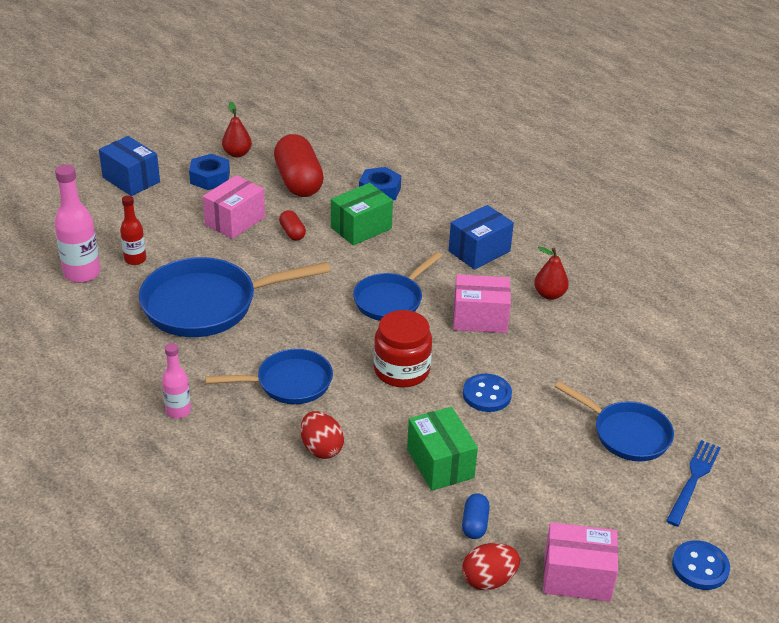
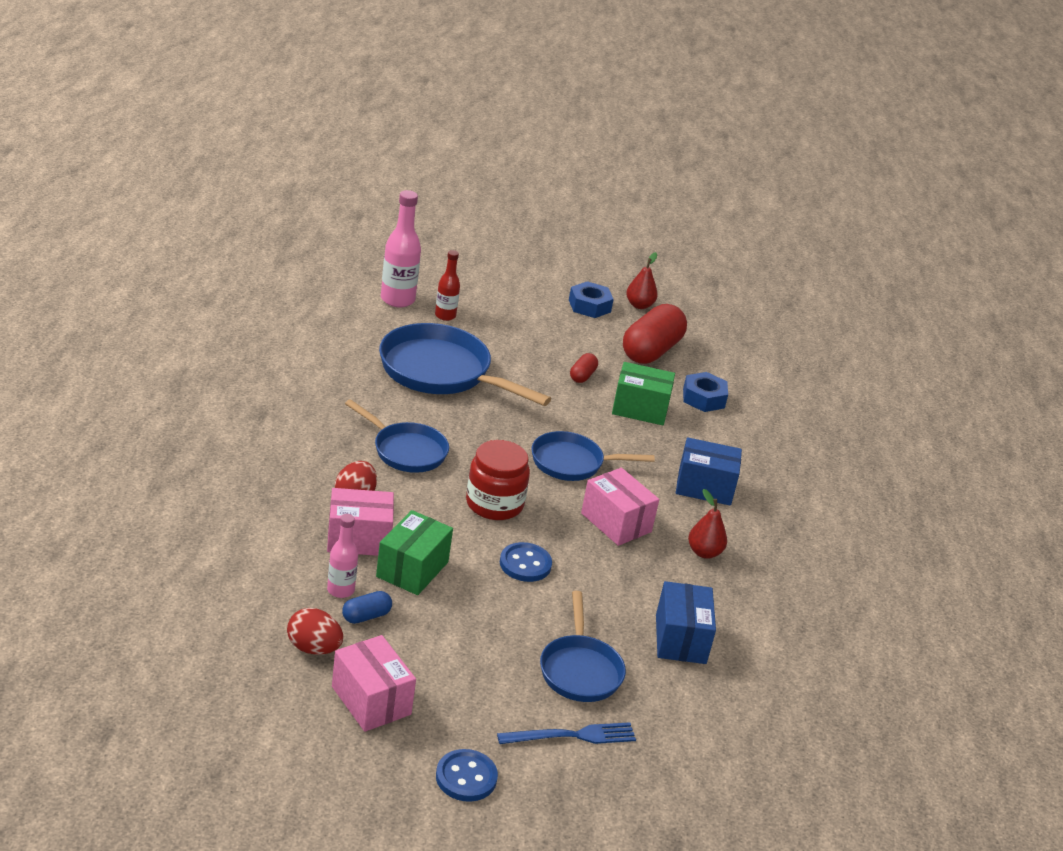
camera: 45 degrees right, 5 degrees down
(131, 180) = (532, 271): blue box -> blue box (680, 639)
(178, 411) = (311, 410): pink bottle -> pink bottle (340, 590)
(235, 221) = (555, 341): pink box -> pink box (358, 539)

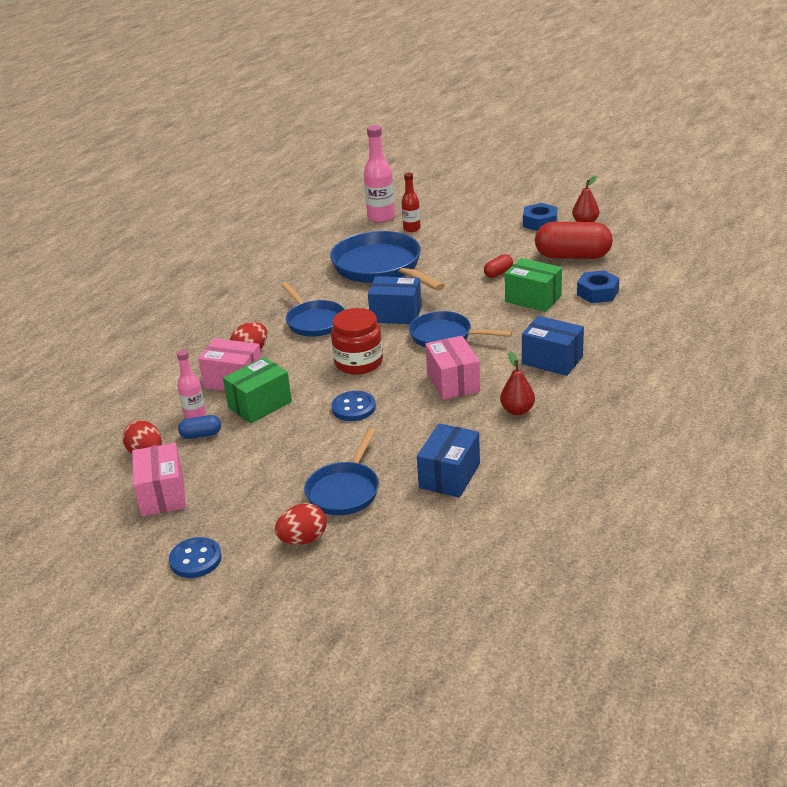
camera: 30 degrees right, 0 degrees up
(498, 436) = (396, 314): none -> blue box
(572, 736) = (303, 539): blue fork -> red egg
(651, 351) = (573, 256): red capsule -> red capsule turned 45 degrees clockwise

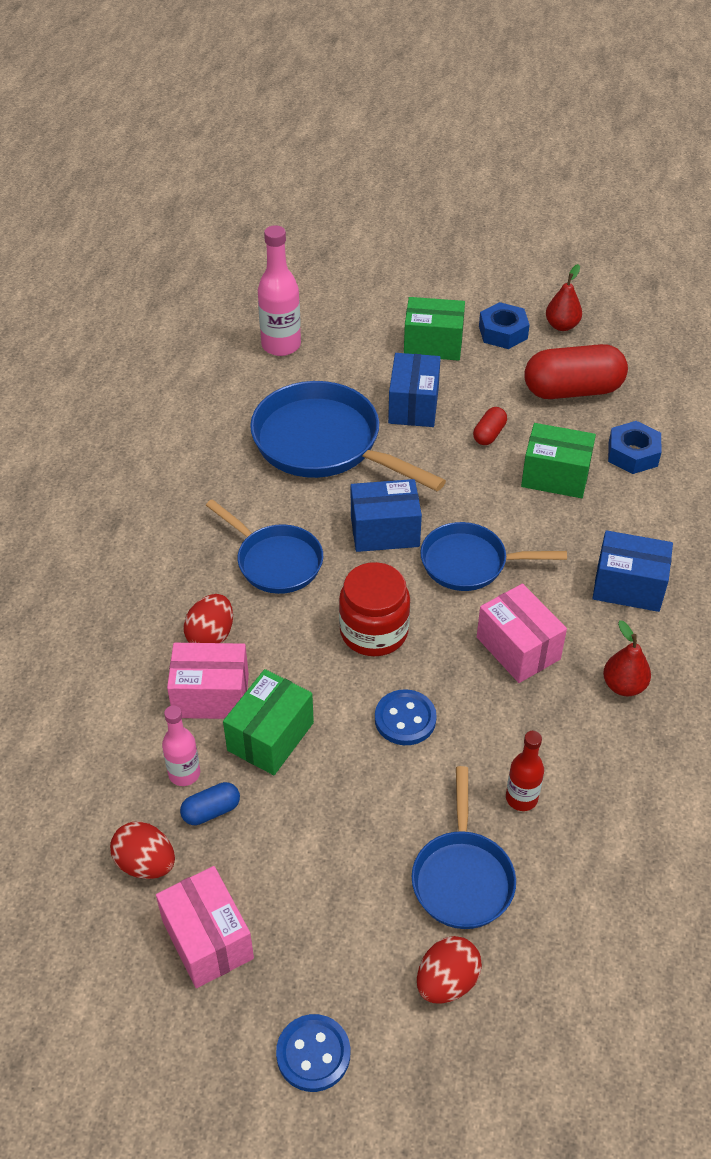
camera: 20 degrees left, 15 degrees up
(412, 228) = (334, 363): red bottle -> red bottle (521, 798)
(449, 476) = (588, 822): blue box -> blue box (413, 406)
(486, 225) = (433, 344): none -> green box

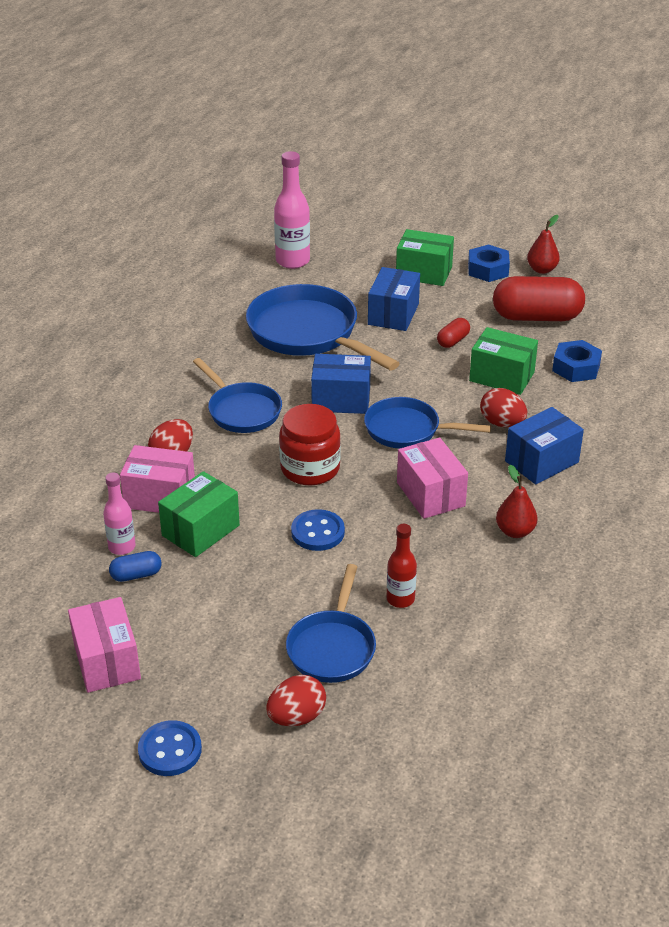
camera: 10 degrees right, 10 degrees down
(146, 863) = (72, 603): red egg -> red egg (502, 423)
(628, 586) = (541, 461): blue box -> blue box turned 60 degrees counterclockwise

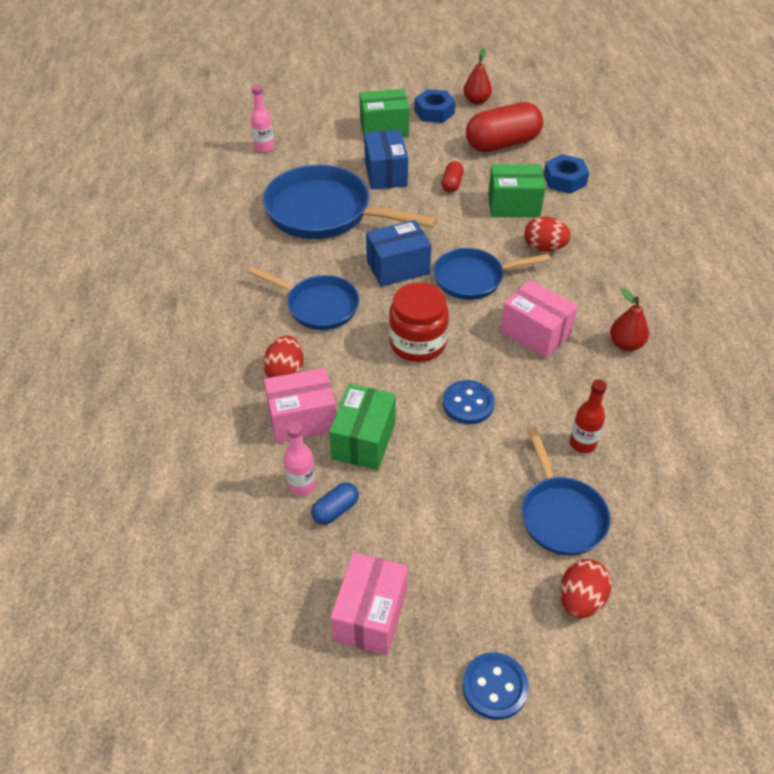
camera: 25 degrees left, 10 degrees up
(107, 661) = (370, 615): pink box -> pink box turned 60 degrees clockwise
(292, 261) = (264, 147): pink bottle -> pink bottle, size x0.61
(541, 461) = (599, 272): blue box -> none

